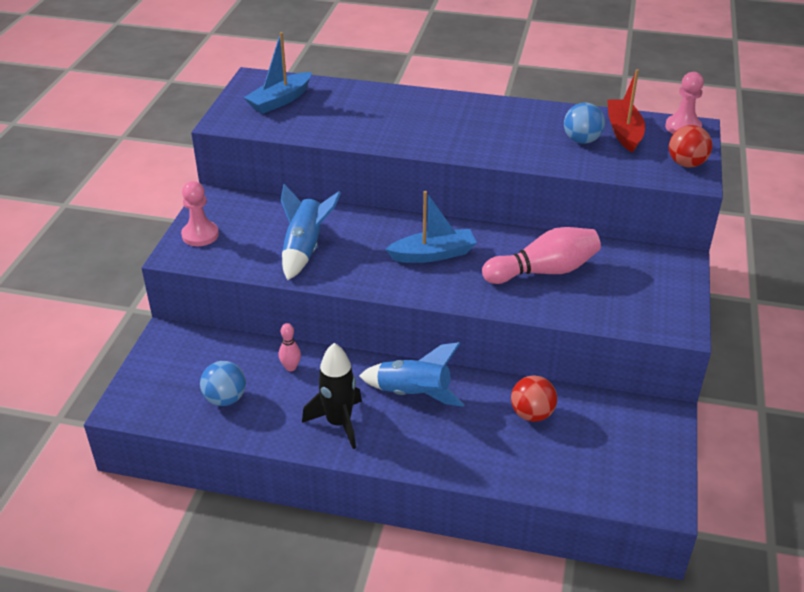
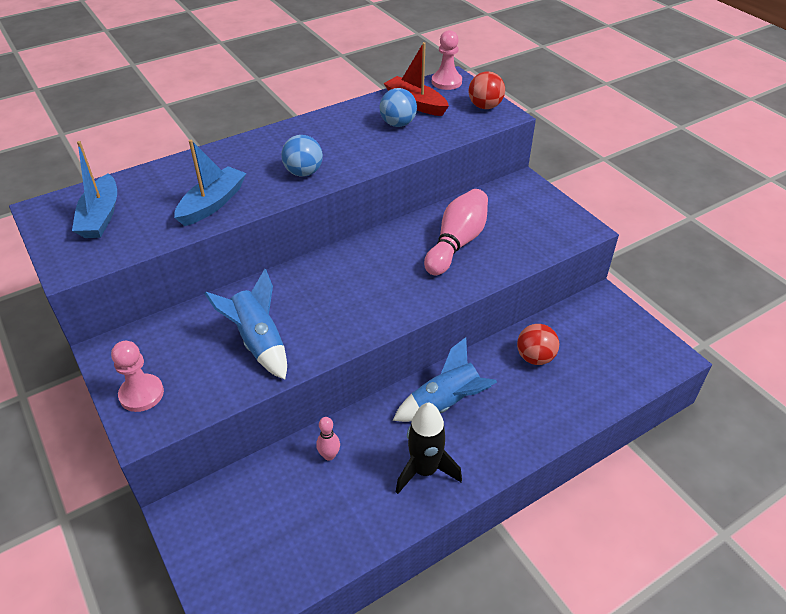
camera: 45 degrees left, 5 degrees up
(225, 399) = (311, 527): blue ball -> blue ball (303, 172)
(433, 254) = (366, 279): blue boat -> blue boat (212, 204)

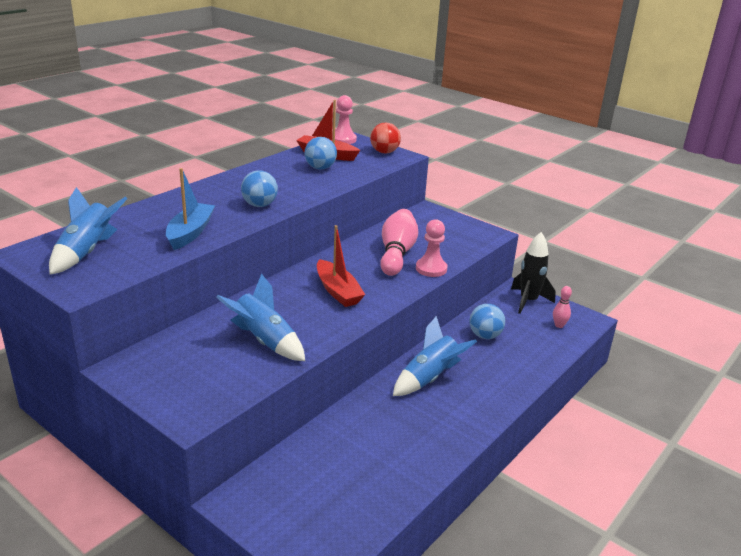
camera: 20 degrees left, 15 degrees down
(101, 216) = (87, 252): blue boat -> blue rocket
(141, 394) = (174, 394): pink pawn -> pink pawn (431, 269)
(329, 455) = (349, 431): pink bowling pin -> pink bowling pin (559, 325)
(366, 287) = (338, 291): none -> red boat
(425, 470) = (437, 426): black rocket -> black rocket (528, 301)
(535, 357) = (485, 336): red ball -> blue ball

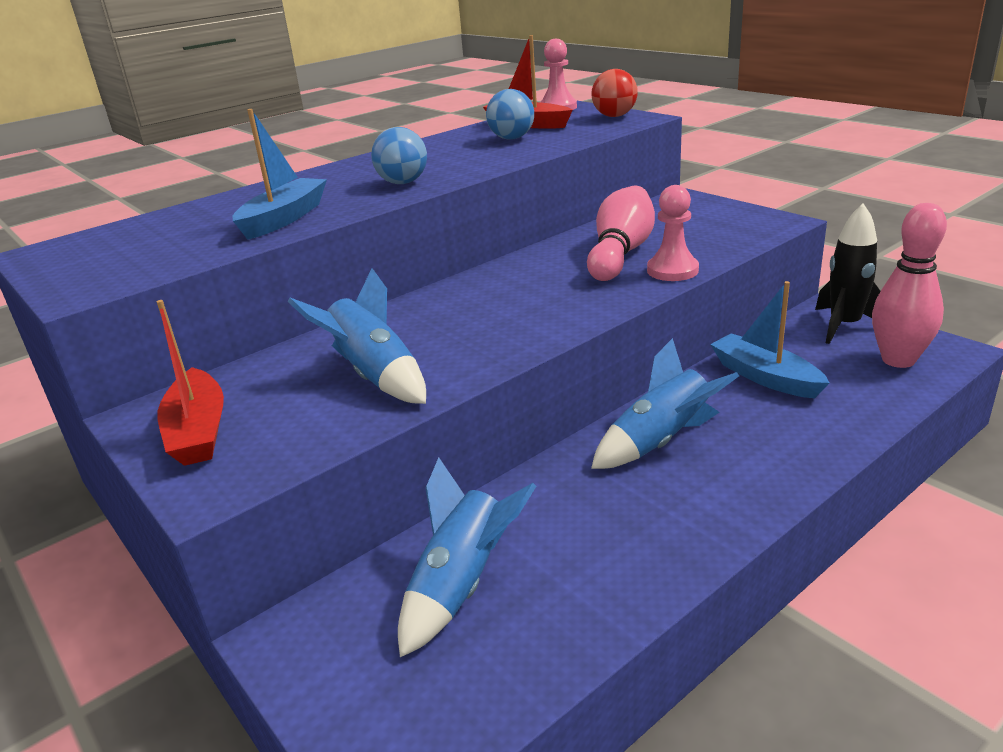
camera: 15 degrees right, 0 degrees up
(87, 252) = (124, 247): blue rocket -> blue rocket (461, 585)
(338, 291) = (514, 305): red boat -> red boat (198, 431)
(485, 336) = (765, 377): blue ball -> blue boat
(559, 325) = (898, 360): pink bowling pin -> pink bowling pin, size x2.11

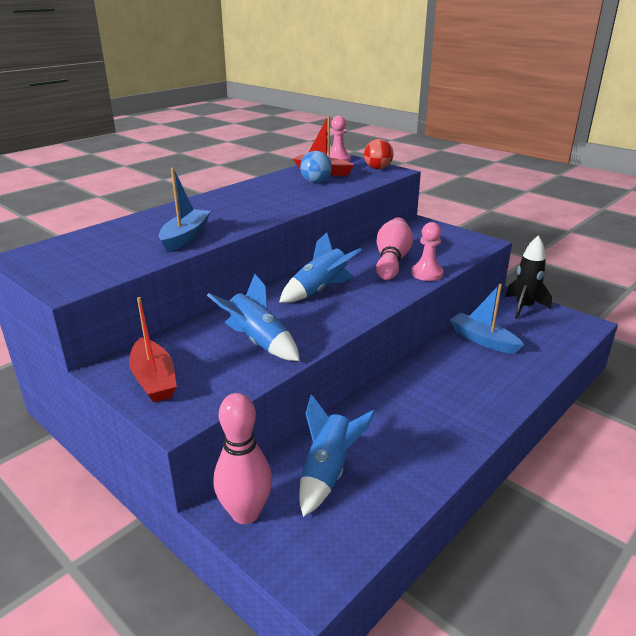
camera: 10 degrees left, 0 degrees up
(403, 183) = (255, 213): blue ball -> none
(660, 441) = (428, 381): blue rocket -> blue rocket (319, 290)
(898, 360) = (558, 329): pink bowling pin -> pink bowling pin (245, 513)

